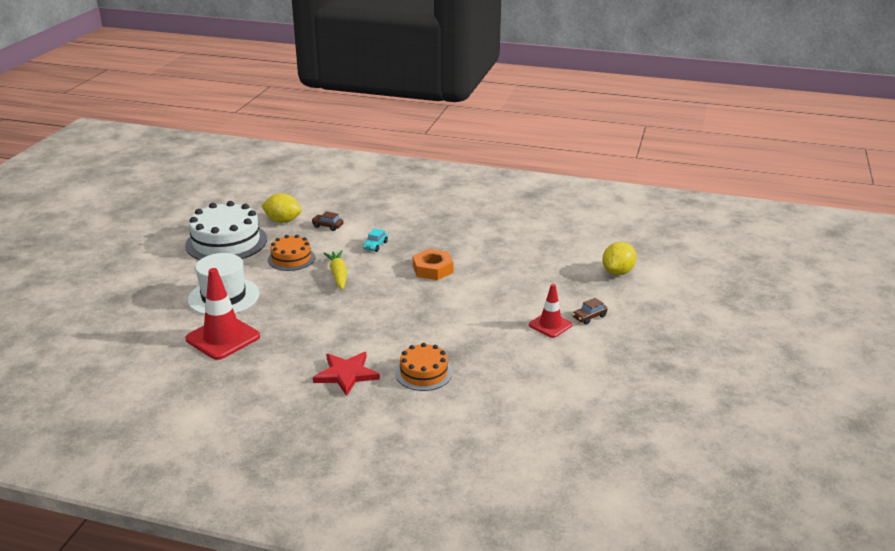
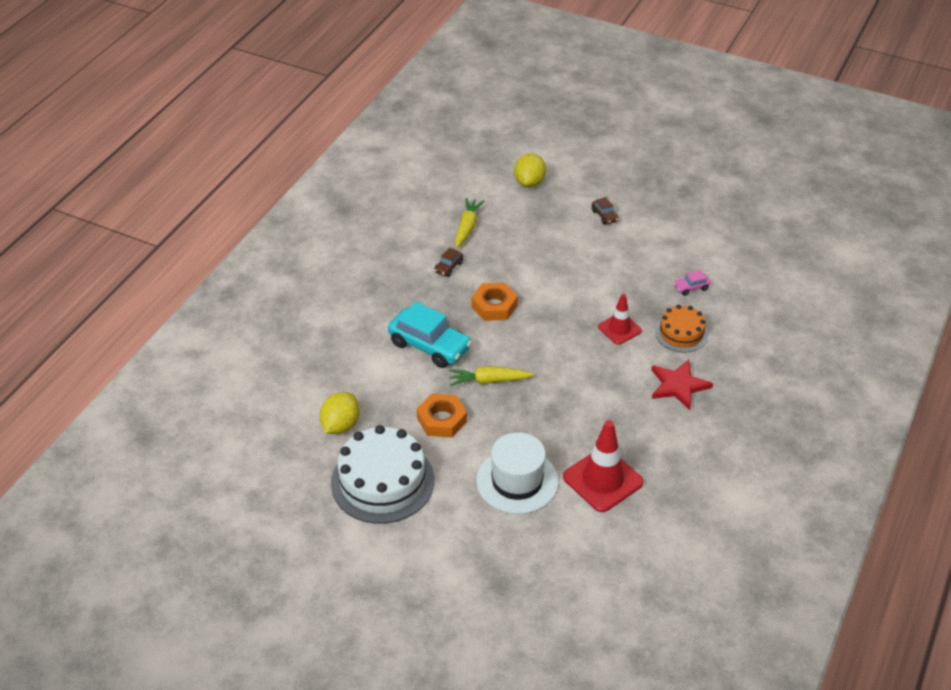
camera: 80 degrees left, 15 degrees up
(291, 259) = (441, 420): orange cake -> orange nut
(327, 226) = (368, 384): brown car -> brown car (448, 267)
(375, 246) = (429, 346): turquoise car -> turquoise car, size x2.23
(497, 377) = (691, 288): none -> pink car
(534, 247) = (467, 227): none -> yellow carrot
(550, 325) = (614, 242): red traffic cone -> red traffic cone (619, 329)
(618, 272) = (529, 182): yellow lemon -> yellow lemon turned 60 degrees clockwise

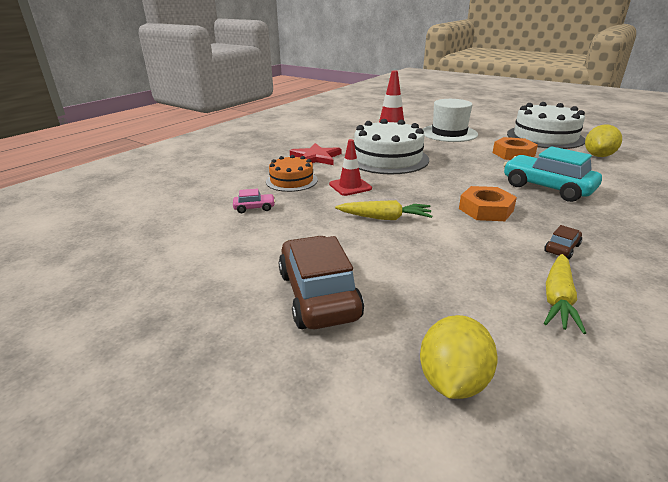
camera: 170 degrees left, 15 degrees down
(489, 381) = (479, 167): yellow carrot -> yellow carrot (384, 218)
(593, 391) = (387, 159): none -> white cake
(604, 216) = (318, 295): brown car -> brown car, size x2.23

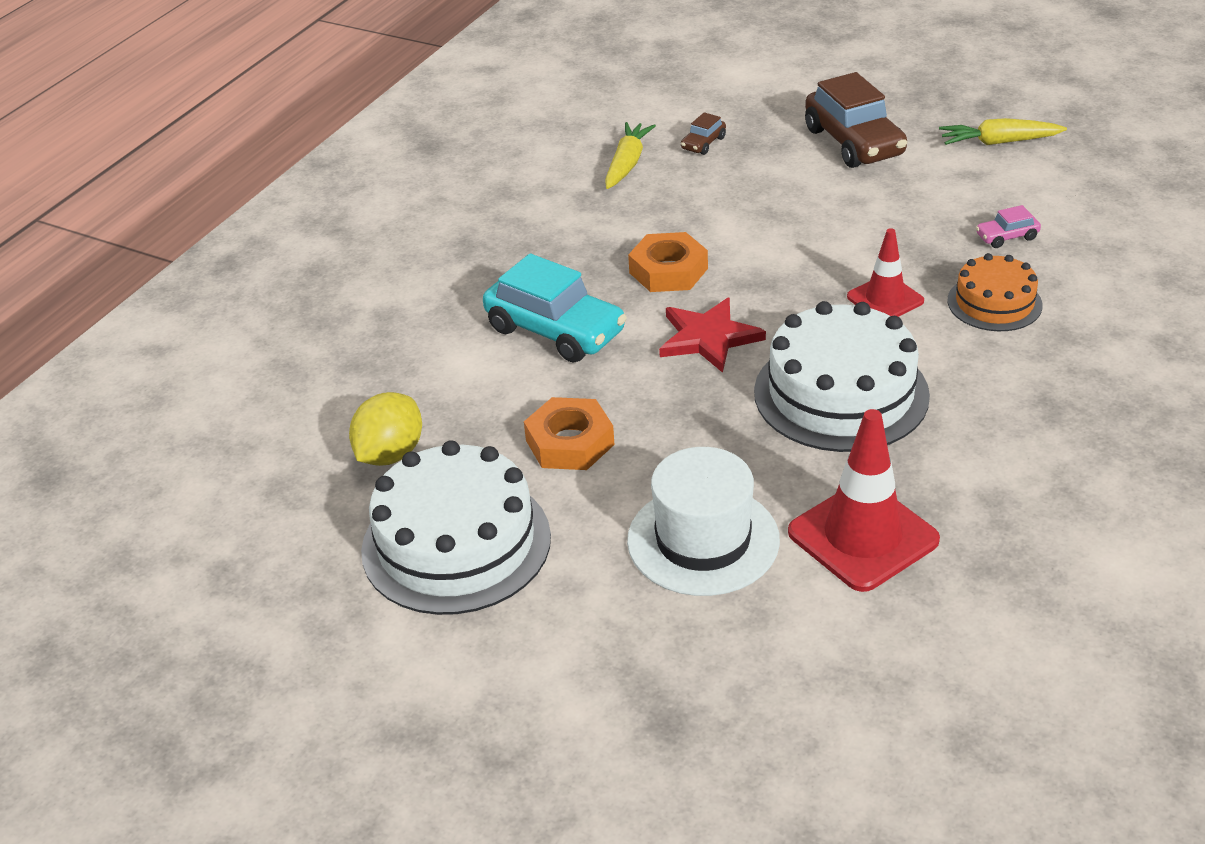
camera: 175 degrees right, 10 degrees up
(315, 157) = (995, 382): red star -> red star (708, 338)
(384, 218) = (811, 239): yellow carrot -> yellow carrot (998, 142)
(452, 381) = (730, 103): yellow lemon -> none
(562, 248) = (593, 218): brown car -> brown car (703, 143)

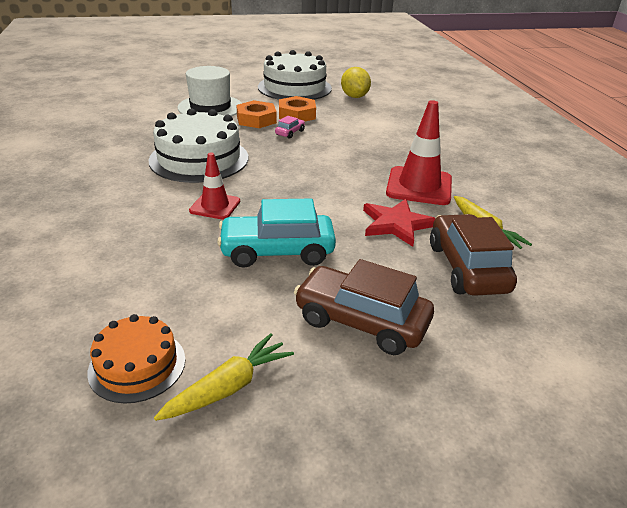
camera: 135 degrees right, 5 degrees down
(555, 331) = (364, 141): turquoise car -> turquoise car (277, 251)
(668, 271) = (354, 180): orange nut -> orange nut (256, 119)
(703, 143) = (467, 268): brown car -> brown car, size x2.23
(708, 338) = (290, 160): red star -> red star (396, 224)
(863, 536) = (147, 122): red traffic cone -> red traffic cone (419, 186)
(994, 303) = (142, 227): orange cake -> orange cake (137, 365)
(1007, 237) = (159, 278): pink car -> pink car (290, 133)

